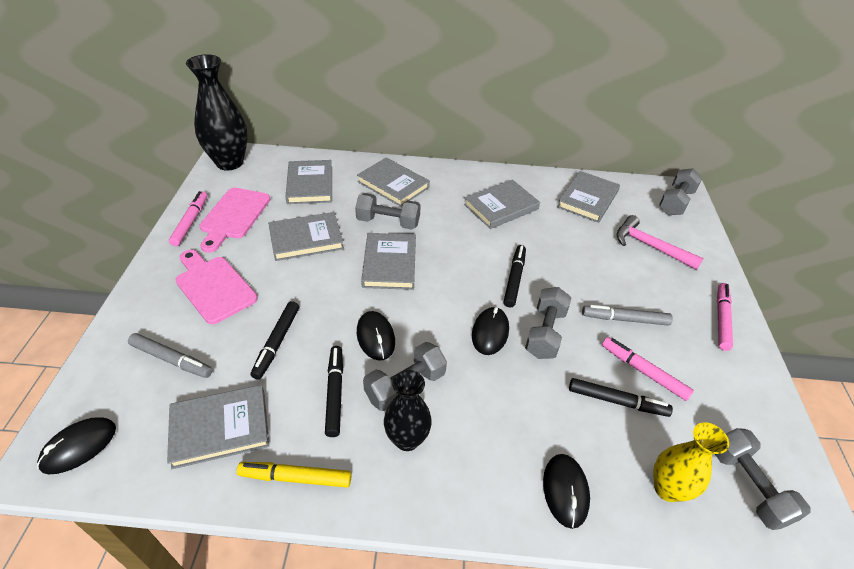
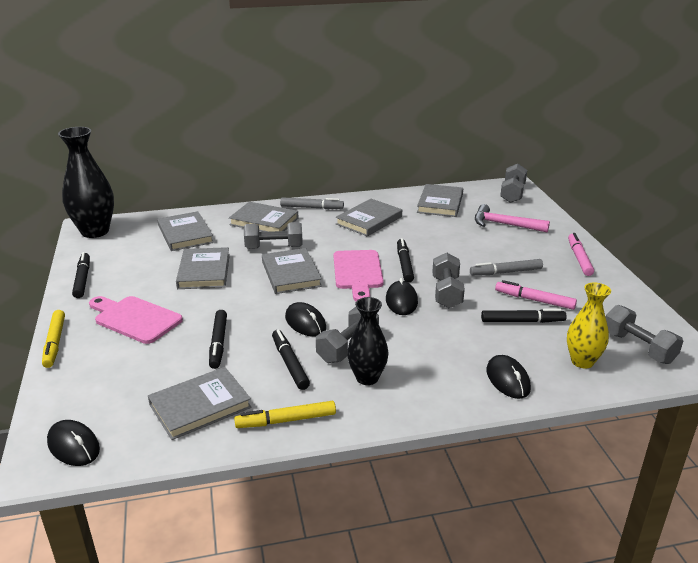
camera: 15 degrees left, 15 degrees down
(79, 446) = (73, 446): black mouse -> black mouse turned 75 degrees counterclockwise
(128, 299) = (55, 343): none -> yellow marker
(171, 359) = (125, 373): grey marker -> grey marker (312, 208)
(191, 222) = (82, 279): pink marker -> black marker
(234, 216) = (124, 268): pink cutting board -> pink cutting board (358, 272)
(306, 239) = (204, 271): grey book -> grey book turned 60 degrees counterclockwise

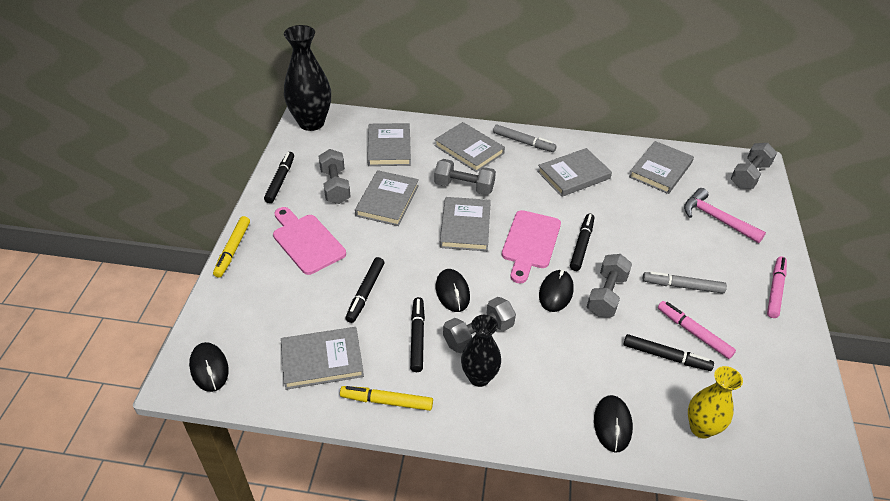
camera: 20 degrees right, 15 degrees up
(638, 347) = (772, 430): grey dumbbell -> grey dumbbell (335, 186)

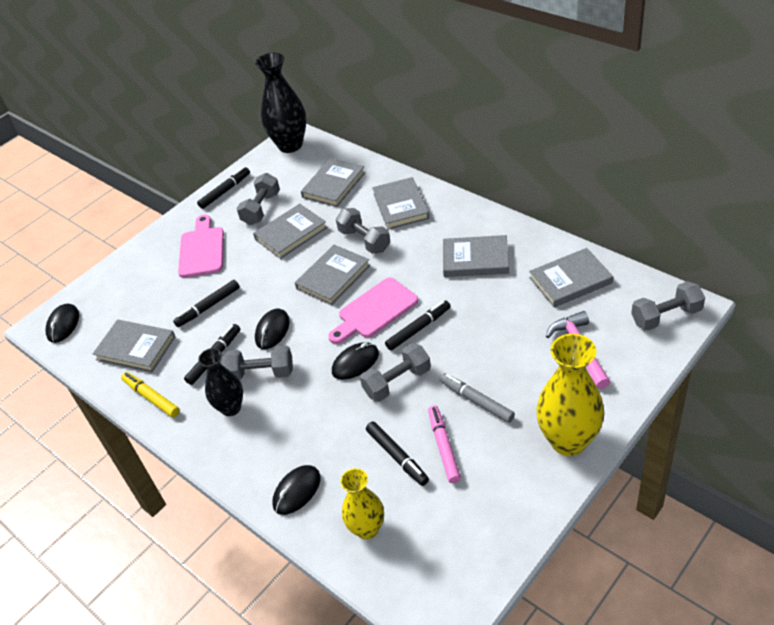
camera: 40 degrees right, 0 degrees up
(233, 250) = (147, 239): yellow marker -> none
(523, 142) = (457, 213): grey marker -> none
(775, 290) = (568, 441): pink marker -> yellow vase

